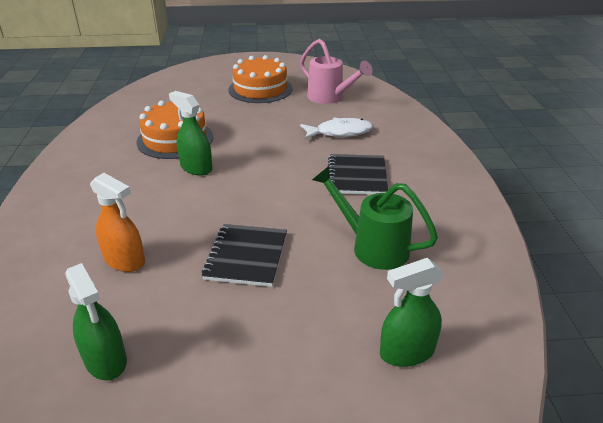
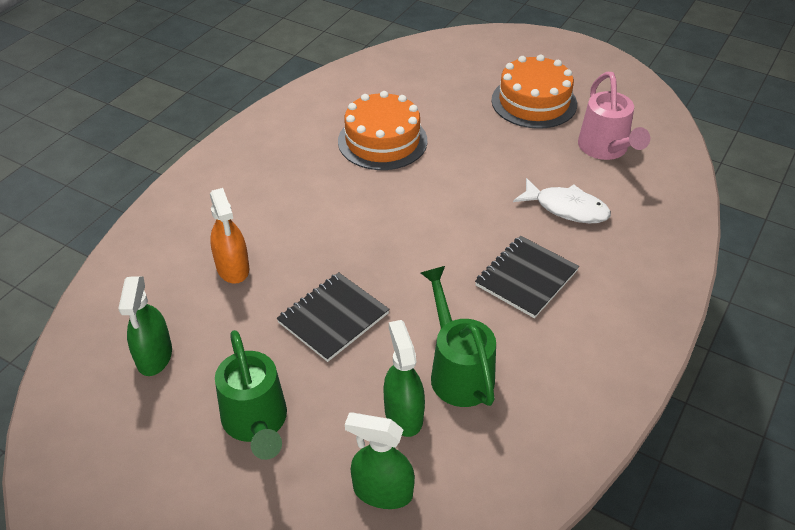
camera: 35 degrees right, 10 degrees up
(196, 168) = (373, 189): green spray bottle -> green spray bottle (403, 414)
(255, 361) = (256, 423): none -> green watering can

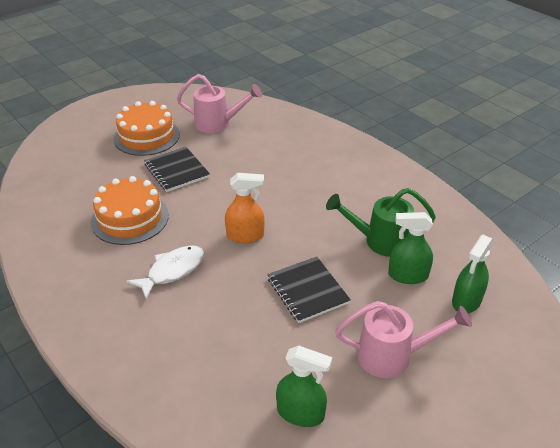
camera: 70 degrees left, 5 degrees down
(233, 268) = (223, 340): orange spray bottle -> orange spray bottle (245, 236)
(256, 423) = (392, 356): green watering can -> pink watering can
(526, 278) = (314, 190): black notebook -> black notebook (176, 171)
(567, 208) = (262, 155): white fish -> white fish (172, 271)

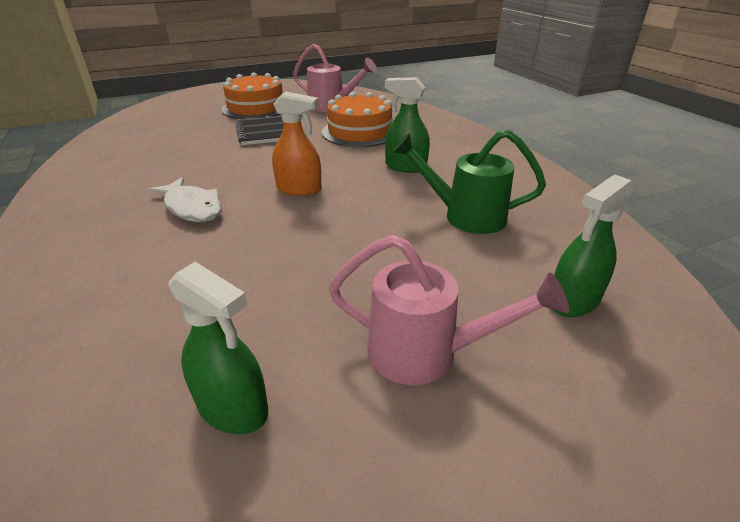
camera: 15 degrees right, 5 degrees down
(130, 218) = (187, 160): orange cake -> orange cake (360, 132)
(172, 271) = (192, 208): white fish -> white fish turned 75 degrees clockwise
(307, 291) = (341, 251): black notebook -> none
(407, 275) = (489, 256): green spray bottle -> green spray bottle (405, 167)

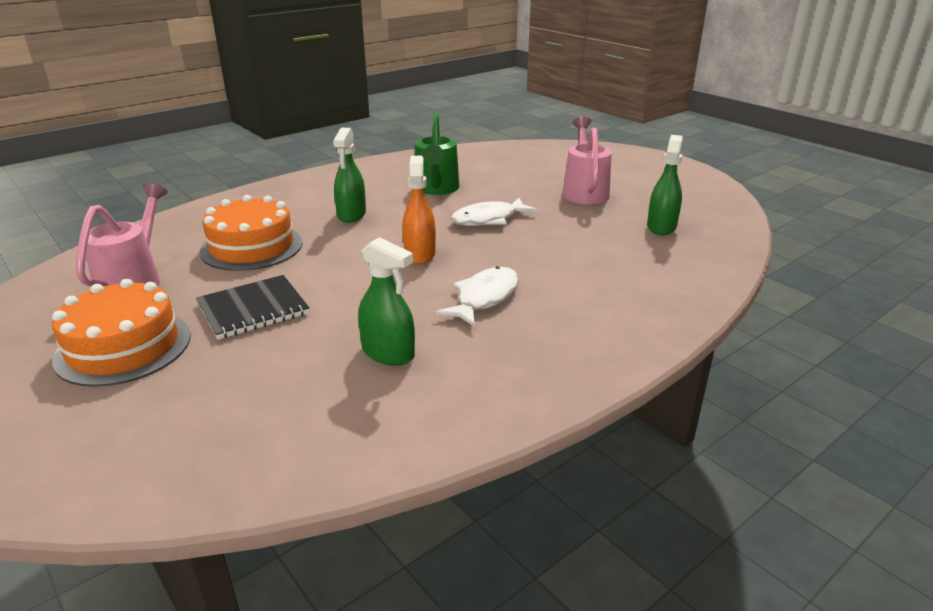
camera: 105 degrees left, 5 degrees down
(357, 237) = (488, 219): none -> white fish
(573, 301) = (515, 164): green spray bottle -> green spray bottle (388, 353)

